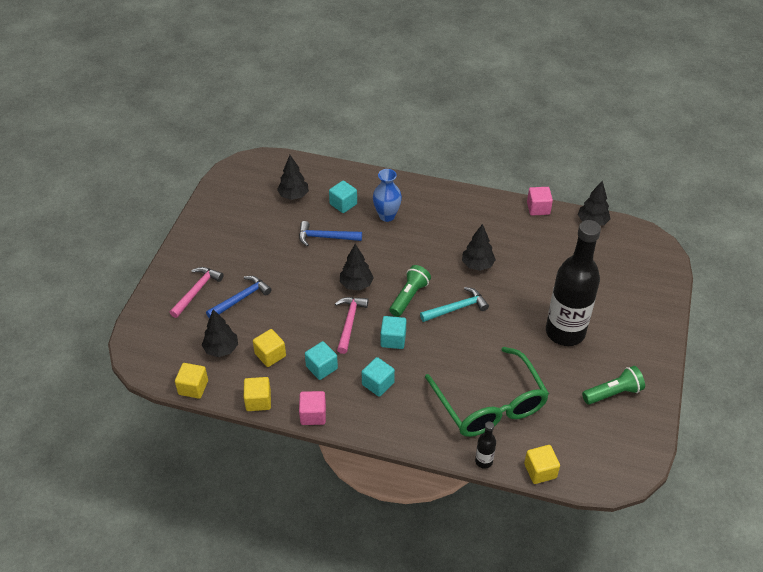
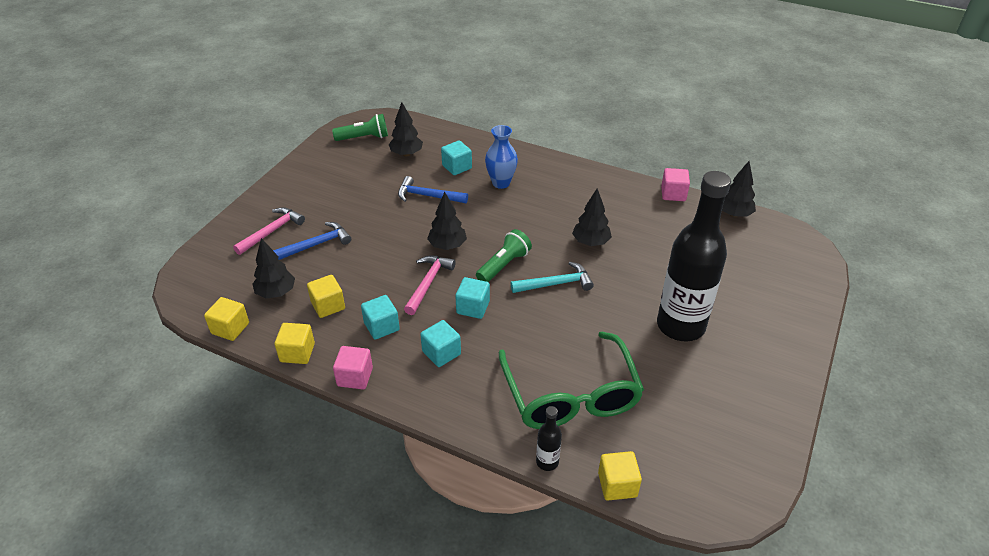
camera: 10 degrees right, 5 degrees down
(613, 393) = (729, 403): green flashlight -> green flashlight (364, 138)

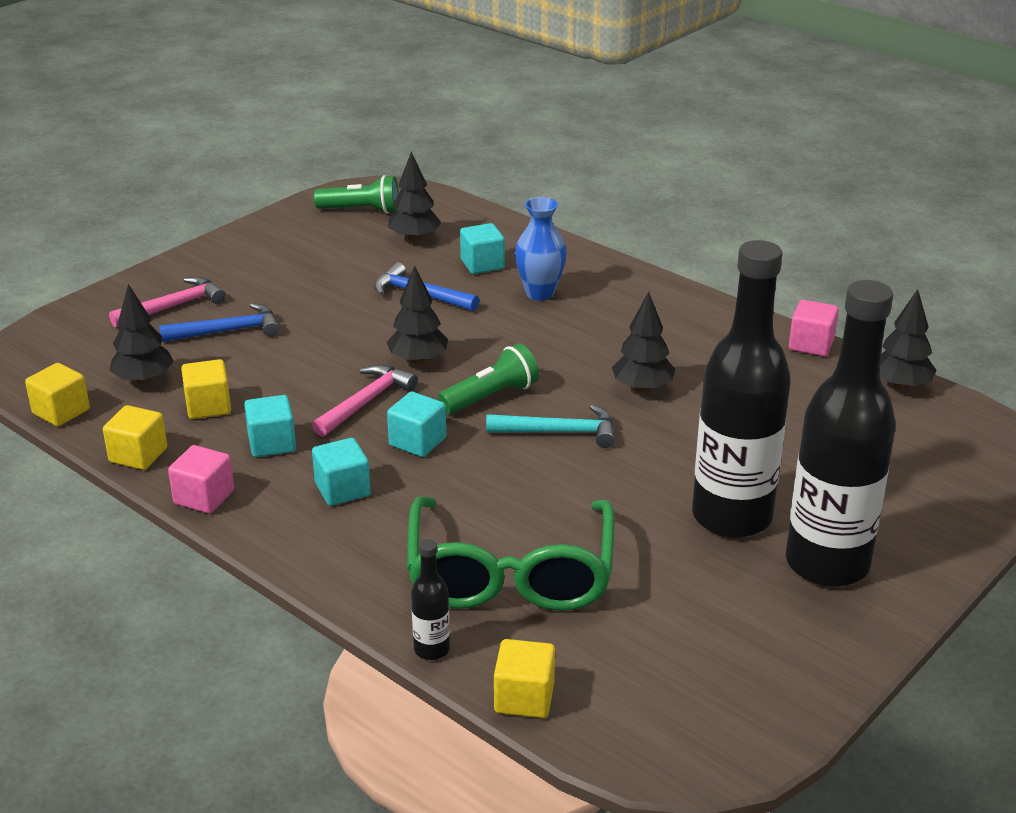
camera: 15 degrees right, 10 degrees down
(747, 348) = (827, 564): none -> black bottle

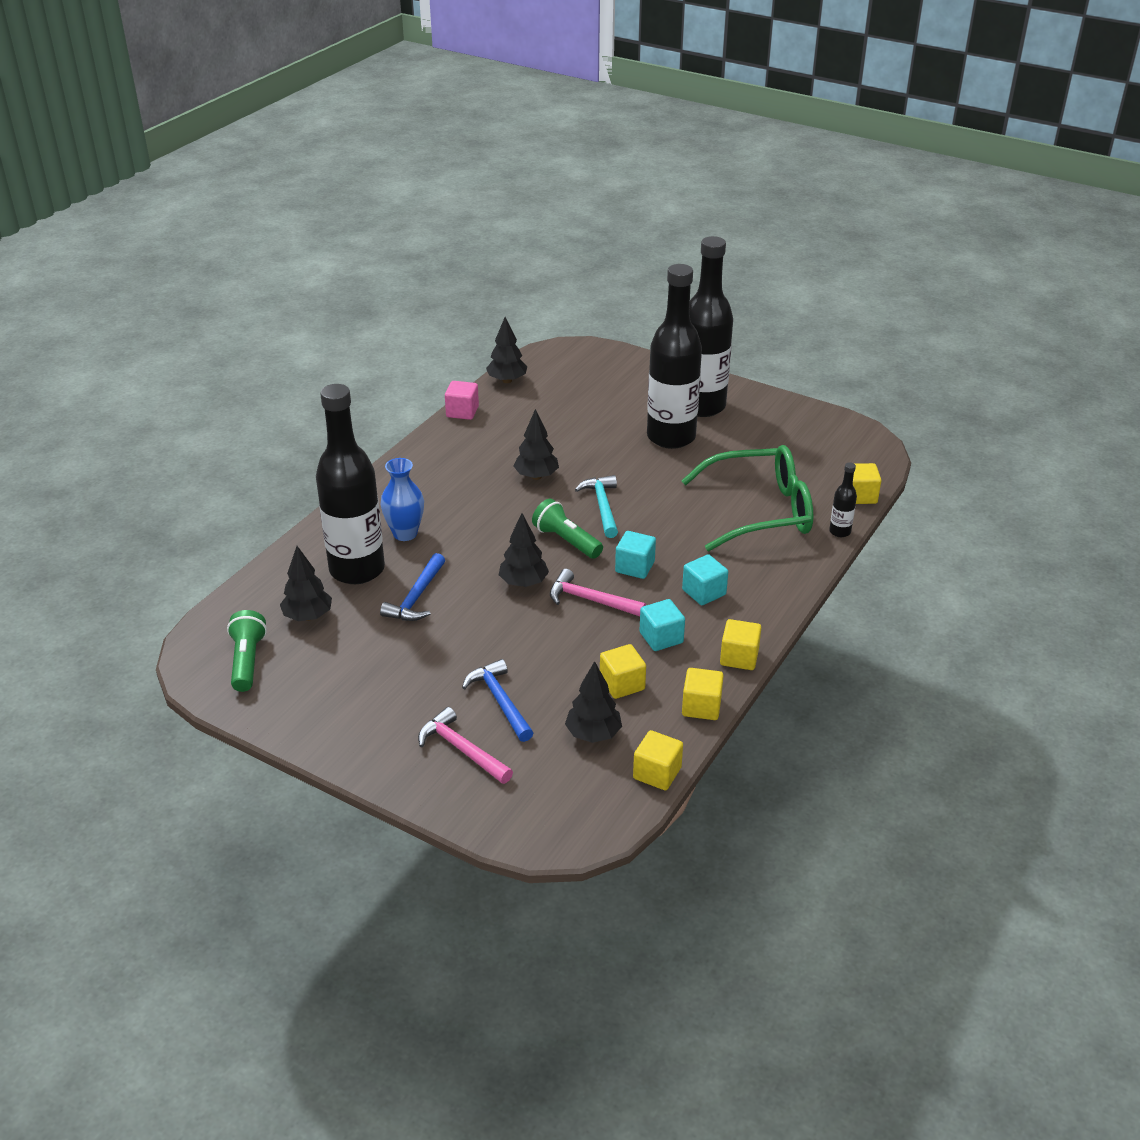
camera: 100 degrees left, 5 degrees up
(204, 497) = (739, 657): pink cube -> yellow cube
(482, 264) = (357, 569): turquoise cube -> black bottle

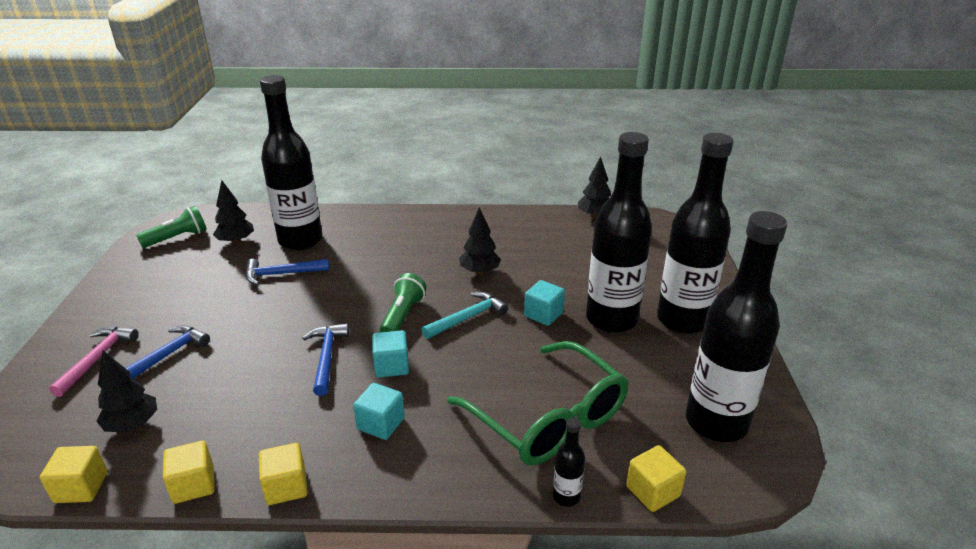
camera: 60 degrees right, 5 degrees down
(405, 533) = (357, 243): blue vase -> none
(462, 412) = (531, 213): pink cube -> none
(523, 583) = (329, 315): black tree -> none
(590, 600) = (326, 357): pink hammer -> blue hammer
(622, 684) = (211, 417): yellow cube -> none
(661, 638) = (293, 419): turquoise cube -> turquoise cube (543, 314)
(819, 443) = (716, 422): none -> black bottle

